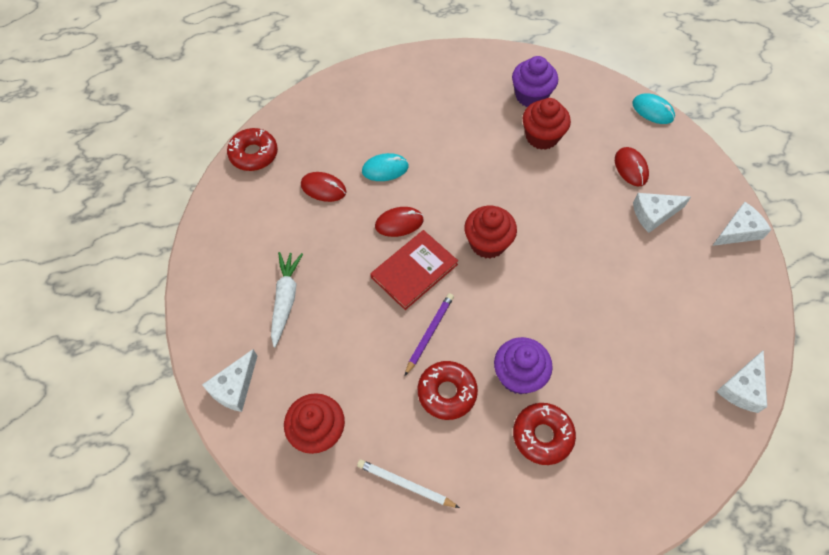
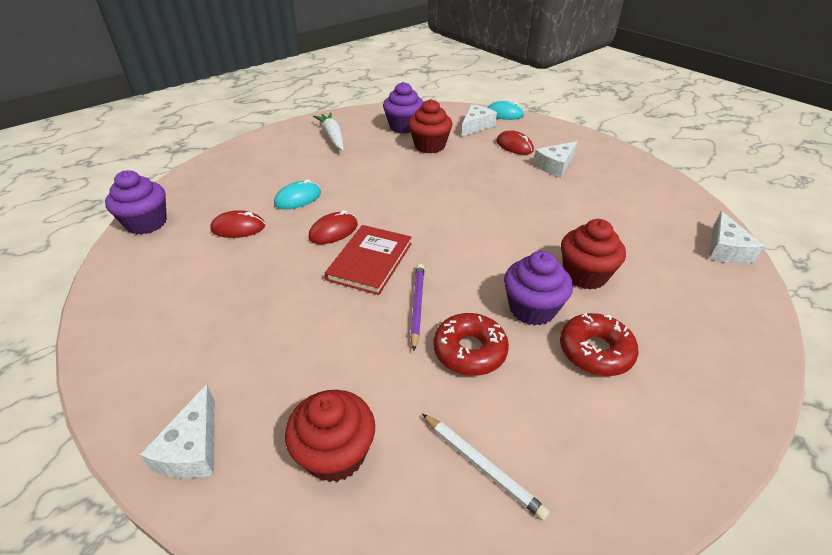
camera: 25 degrees left, 20 degrees down
(254, 154) = (146, 223): red donut -> purple cupcake
(285, 300) = (231, 331): white carrot -> white carrot (332, 137)
(405, 484) = (482, 466): white pencil -> white pencil turned 135 degrees counterclockwise
(487, 243) = (430, 221): red cupcake -> red cupcake (585, 275)
(738, 231) = (625, 159): white cheese -> white cheese (476, 126)

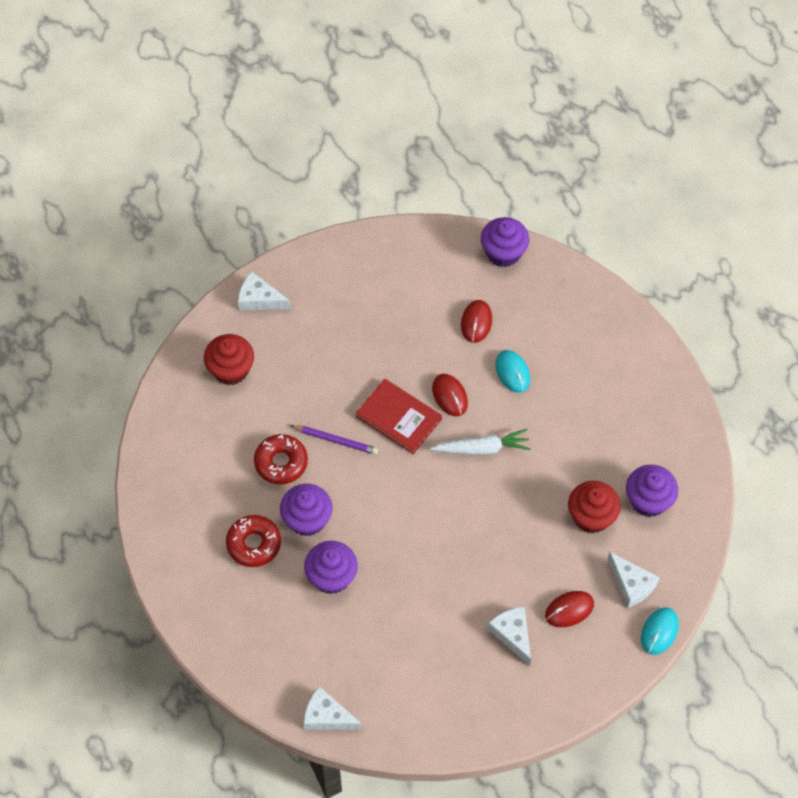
camera: 105 degrees right, 20 degrees up
(332, 137) = (638, 418): white carrot -> white carrot (482, 448)
(482, 466) = (197, 442): white pencil -> none
(585, 275) = (331, 577): red cupcake -> purple cupcake

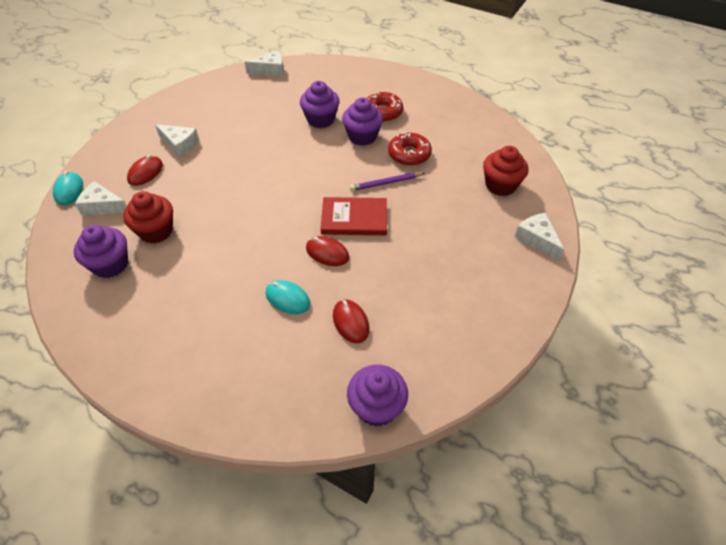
camera: 145 degrees right, 10 degrees down
(259, 299) = (537, 239): white cheese -> white cheese turned 105 degrees counterclockwise
(482, 448) = (274, 231): white carrot -> none

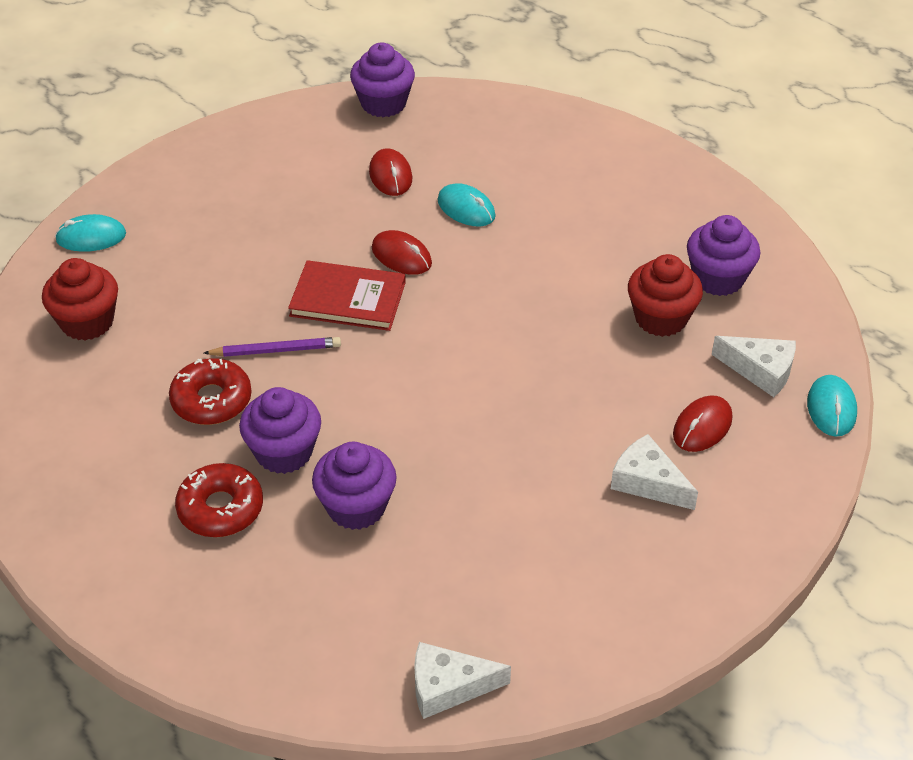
camera: 170 degrees left, 5 degrees down
(537, 239) = (91, 237): white cheese -> turquoise mouse

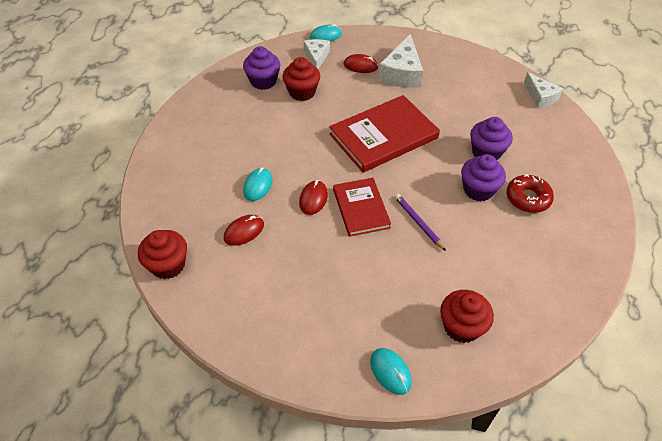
camera: 115 degrees left, 5 degrees up
(211, 400) = (470, 234): red donut -> none
(383, 103) = (168, 265): purple cupcake -> red cupcake
(484, 383) = (383, 136): none -> red book
(648, 482) = (402, 73): white cheese -> white cheese, size x1.57

